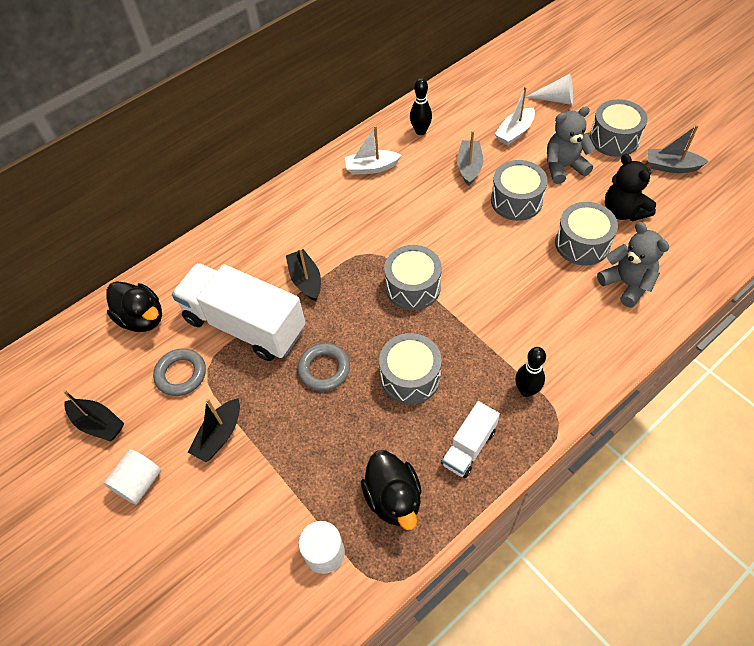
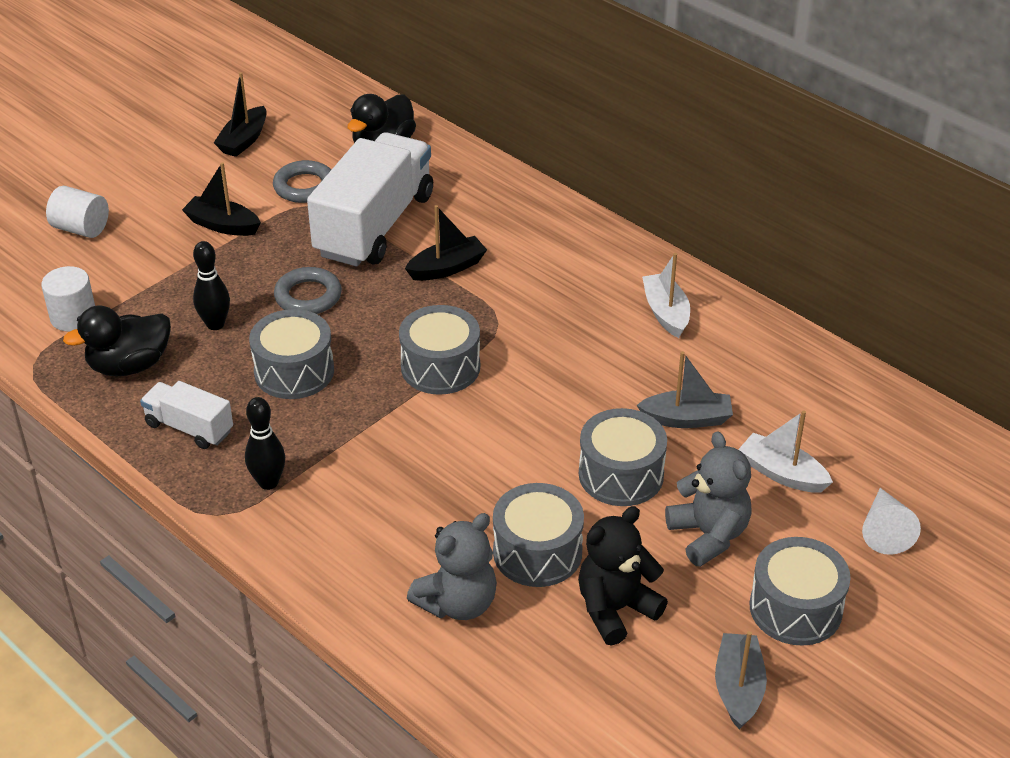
camera: 80 degrees right, 15 degrees down
(139, 483) = (171, 179): white cylinder -> white cylinder (81, 228)
(420, 131) = (758, 361): black bowling pin -> black bowling pin (215, 324)

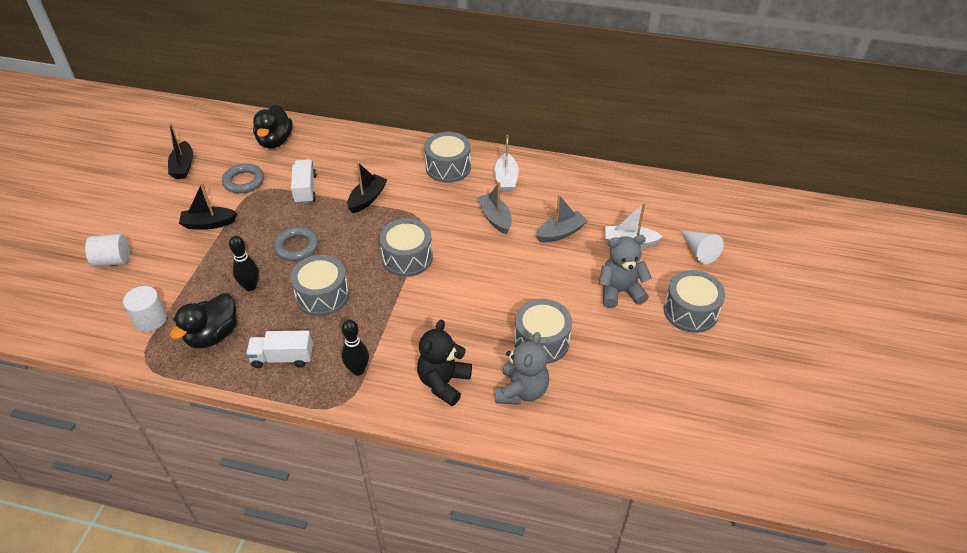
camera: 30 degrees left, 5 degrees up
(374, 225) = (305, 189): white truck -> white truck, size x0.49
(615, 609) = (605, 354): black teddy bear -> black teddy bear (444, 382)
(621, 474) = (551, 278): grey drum -> grey drum (448, 167)
(666, 313) = (506, 179): white boat -> white boat turned 135 degrees counterclockwise
(708, 535) = (620, 291): grey teddy bear -> grey teddy bear turned 45 degrees counterclockwise
(738, 688) = (697, 367): grey boat -> grey boat (495, 218)

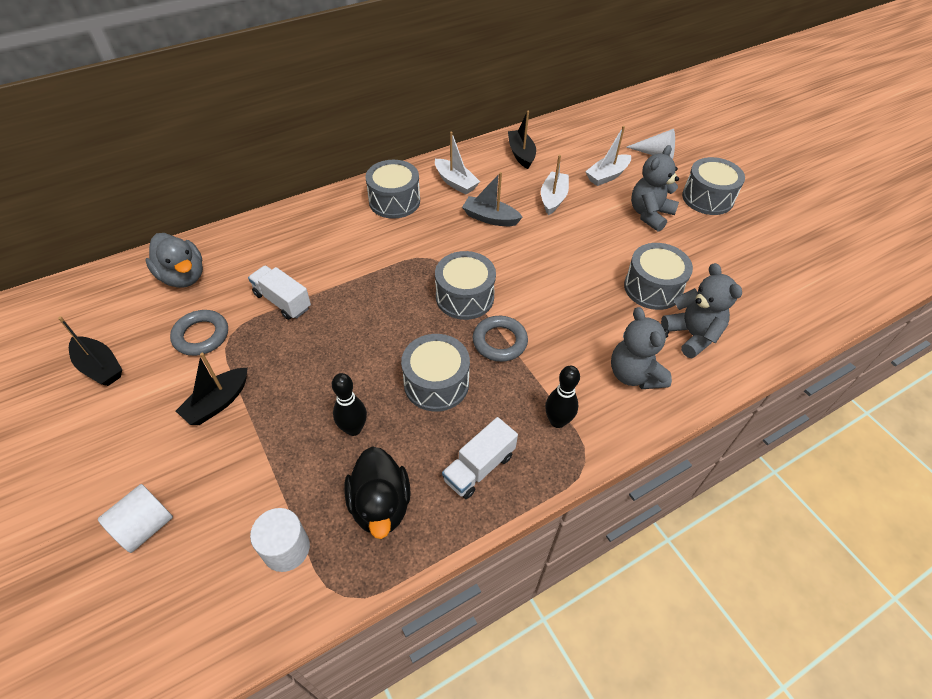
camera: 45 degrees left, 5 degrees up
(275, 141) = (183, 276): black duck -> grey duck
(296, 247) = (348, 358): grey ring -> grey ring (499, 341)
(367, 199) = (358, 271): black boat -> black boat (521, 154)
(444, 382) = (634, 374): black teddy bear -> grey teddy bear
(561, 233) = (553, 198): grey boat -> white boat

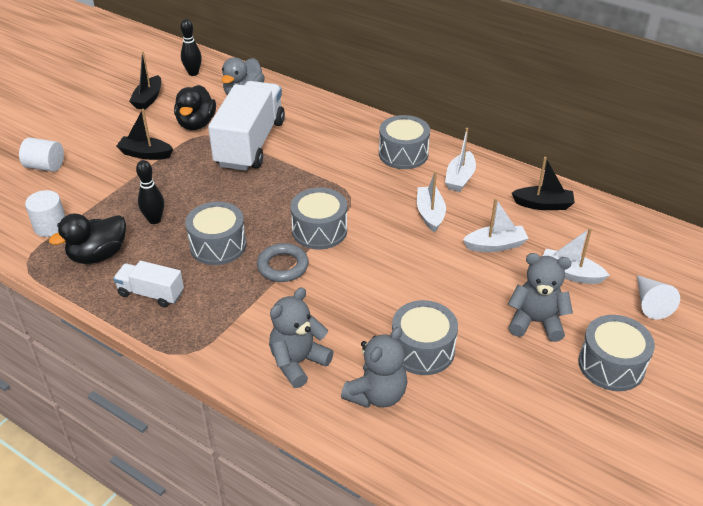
camera: 65 degrees right, 10 degrees down
(201, 336) = (196, 124): grey ring -> black duck
(282, 301) = (250, 143): white truck -> white truck, size x2.03
(490, 218) = (430, 214): grey boat -> white boat
(521, 154) = (543, 204): black boat -> black boat turned 45 degrees clockwise
(557, 421) = (217, 325): black bowling pin -> black bowling pin (193, 73)

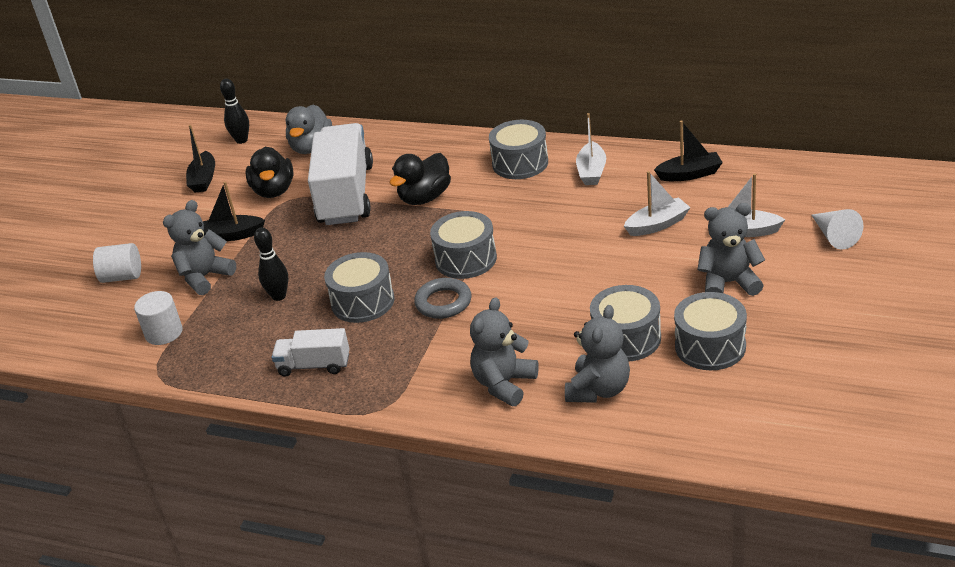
camera: 10 degrees left, 5 degrees down
(98, 255) = (234, 346): black duck -> black duck (425, 198)
(106, 185) = (205, 277): none -> grey teddy bear
(430, 214) = (576, 213): white boat -> none
(611, 365) = (818, 300): grey drum -> grey drum (710, 346)

